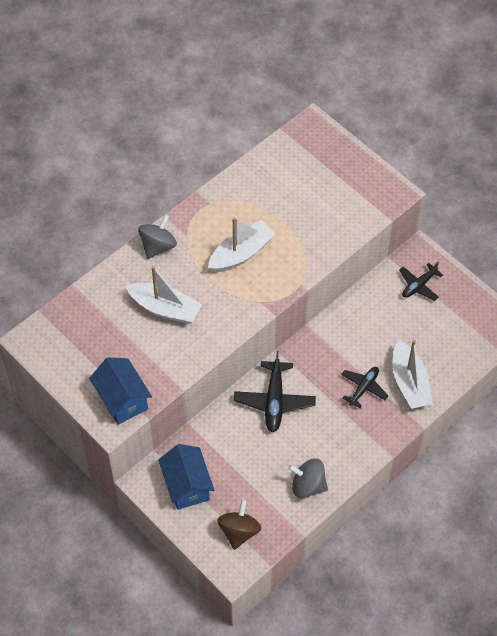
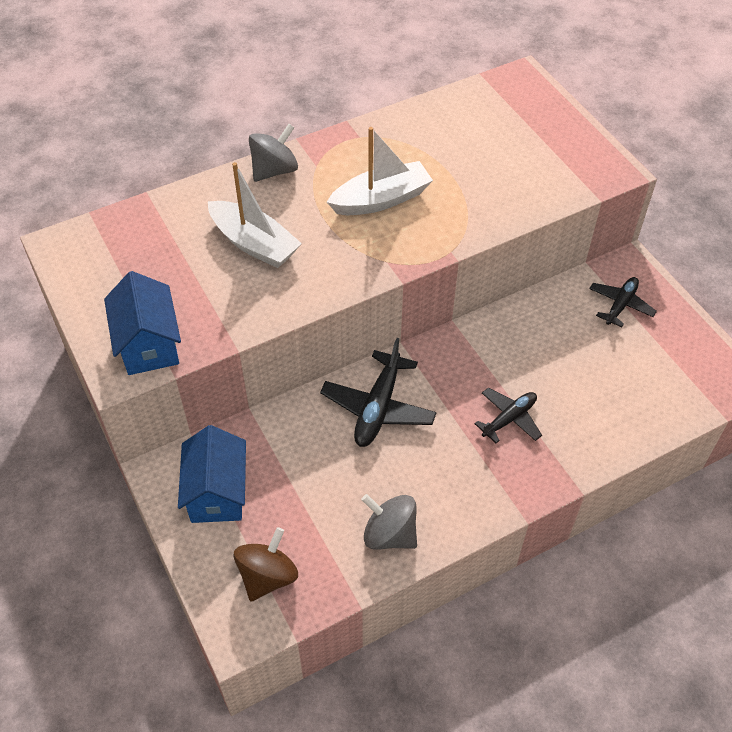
camera: 15 degrees right, 5 degrees down
(409, 382) = (577, 426): white boat -> none
(418, 285) = (620, 305): black plane -> black plane turned 150 degrees clockwise

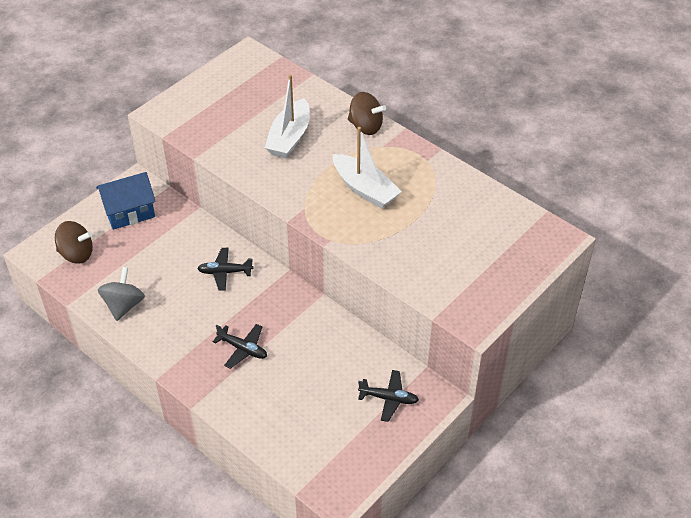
camera: 70 degrees right, 5 degrees down
(149, 344) = (183, 118): blue house -> none
(274, 170) = (365, 126): grey spinning top -> brown spinning top
(378, 407) = (225, 272): black plane -> black plane, size x0.64

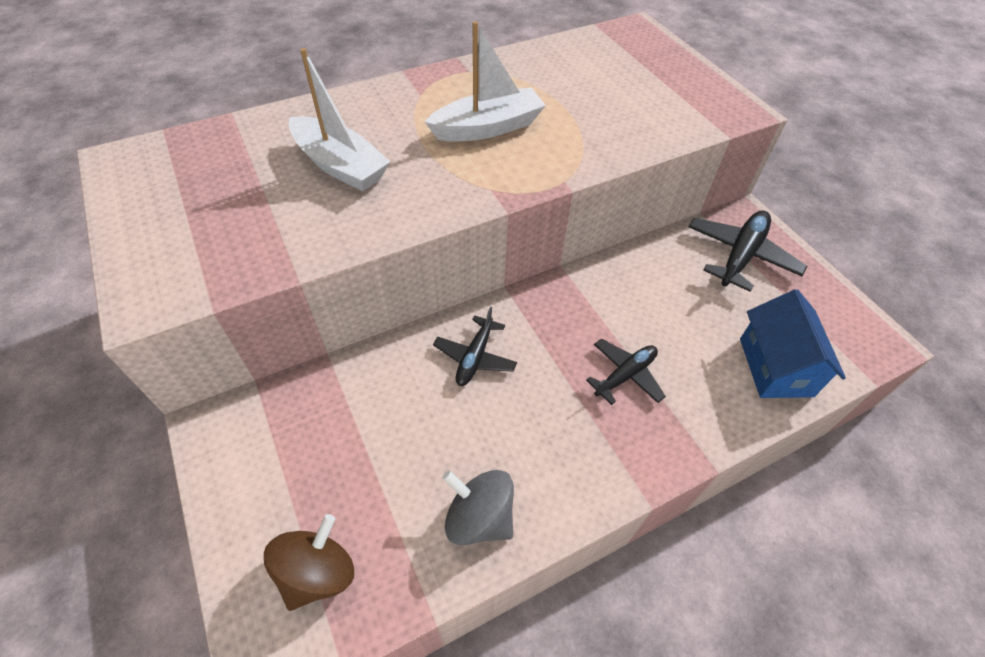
camera: 70 degrees left, 5 degrees up
(129, 212) = (273, 454): blue house -> blue house (775, 367)
(365, 126) = (374, 97): brown spinning top -> none
(388, 398) = (740, 256): black plane -> black plane, size x1.57

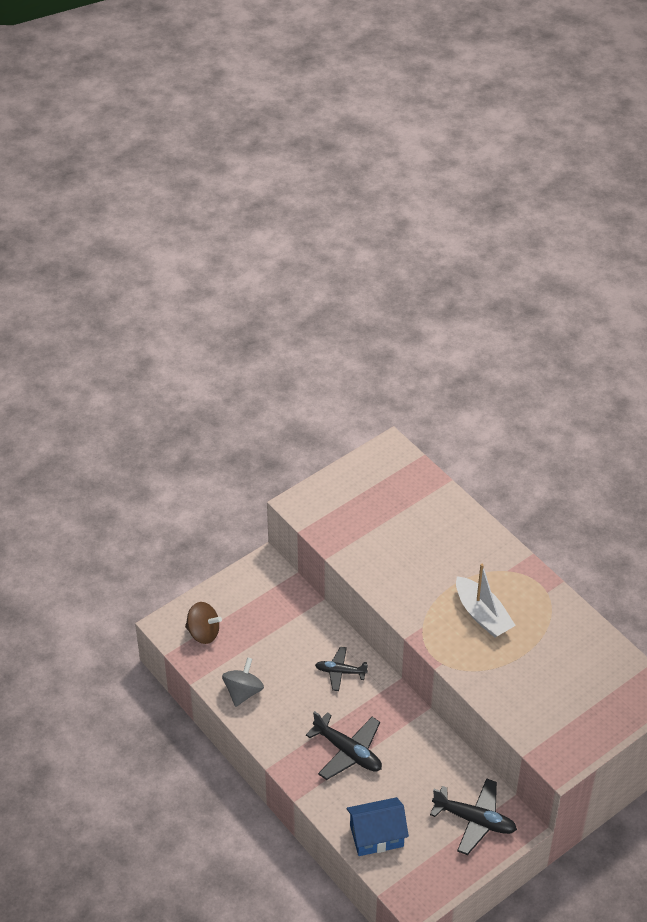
camera: 80 degrees right, 5 degrees down
(340, 166) = (419, 549): white boat -> none
(625, 375) = (348, 751): black plane -> black plane, size x1.57

